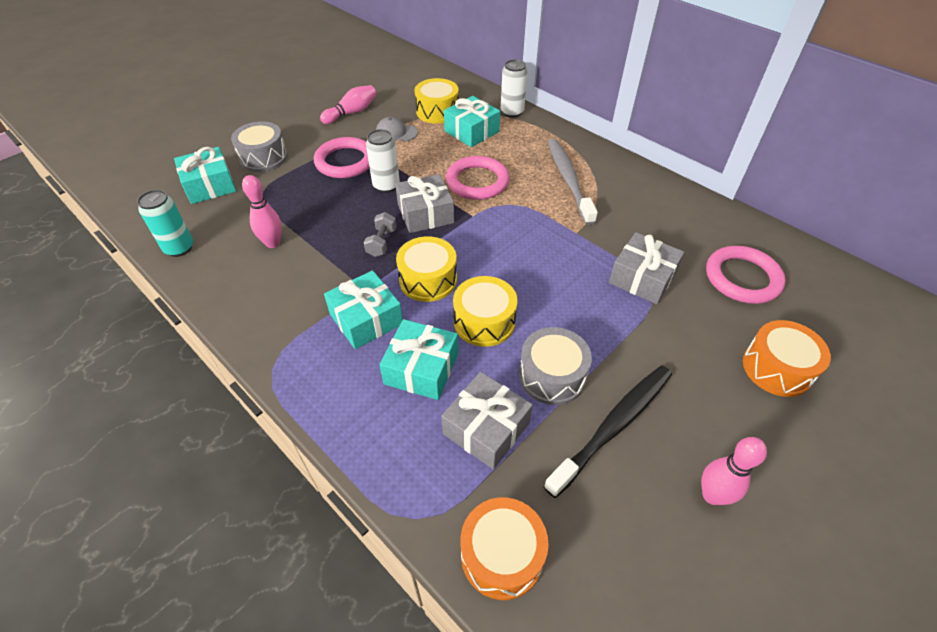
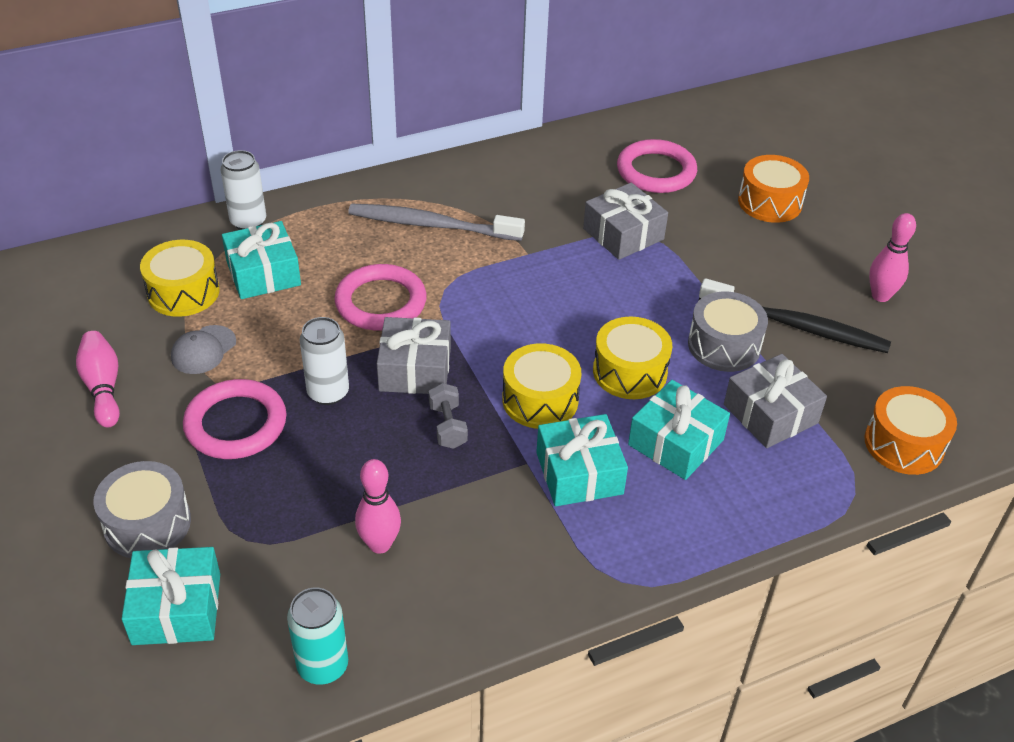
camera: 70 degrees left, 5 degrees down
(381, 243) = (447, 426): grey dumbbell -> grey dumbbell turned 45 degrees clockwise
(614, 426) = (796, 326): black toothbrush -> black toothbrush turned 135 degrees clockwise

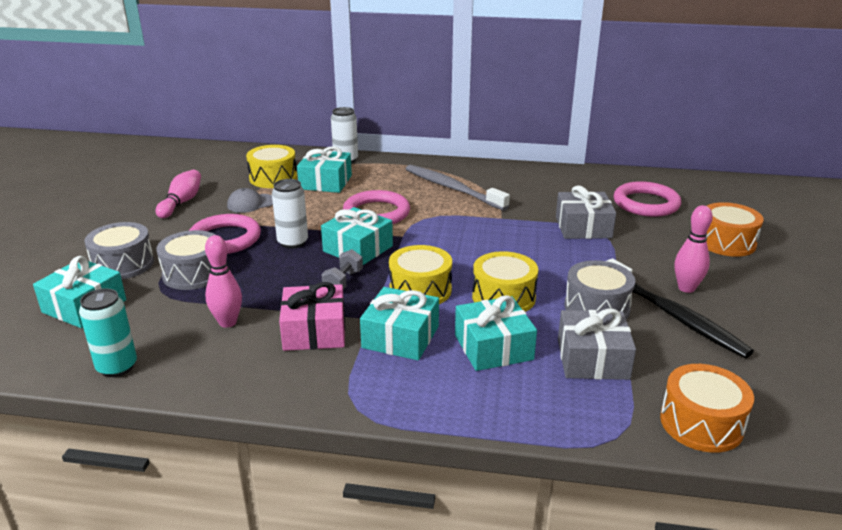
camera: 35 degrees right, 15 degrees down
(258, 495) = (193, 273): none -> grey drum
(415, 369) = (358, 249): grey gift -> turquoise gift
(486, 509) = (314, 331): none -> pink gift
(880, 296) = (776, 323): pink bowling pin -> pink bowling pin (686, 288)

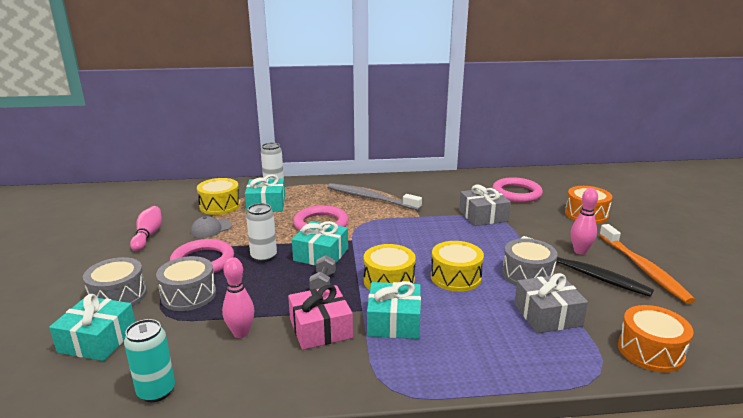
camera: 15 degrees left, 5 degrees down
(493, 347) = (470, 318): turquoise gift -> none
(761, 322) = (643, 269): none -> orange toothbrush

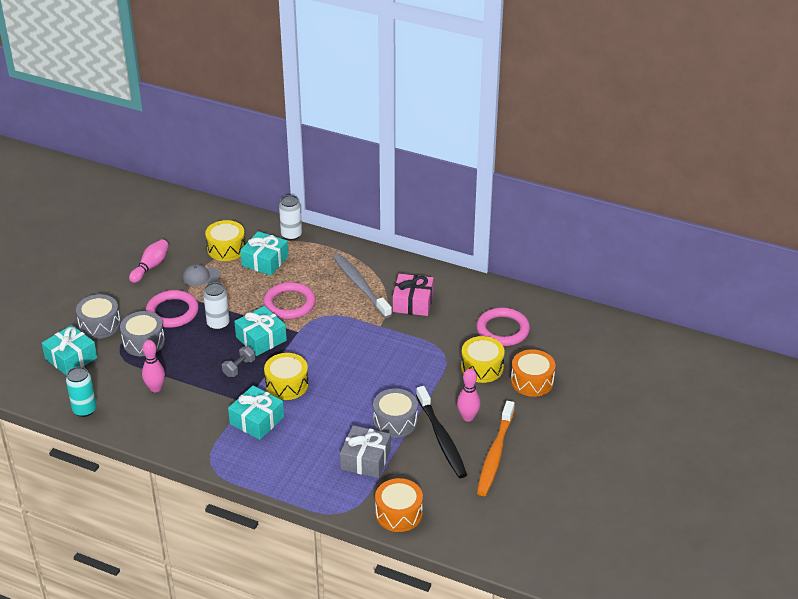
camera: 30 degrees right, 15 degrees up
(320, 328) = (206, 405): pink gift -> pink gift (413, 302)
(455, 277) = (338, 401): yellow drum -> yellow drum (482, 367)
(483, 216) = (436, 346): grey gift -> none

